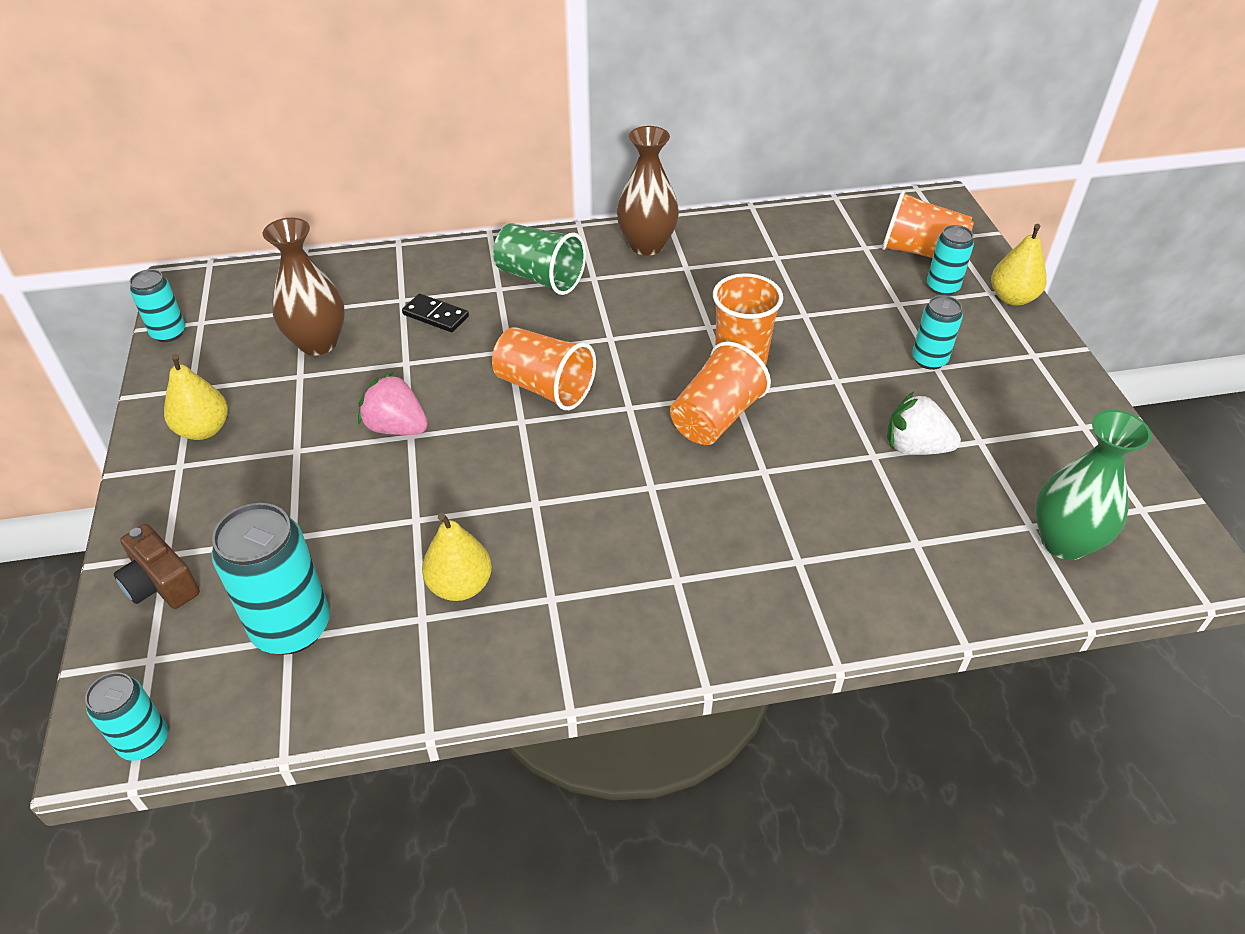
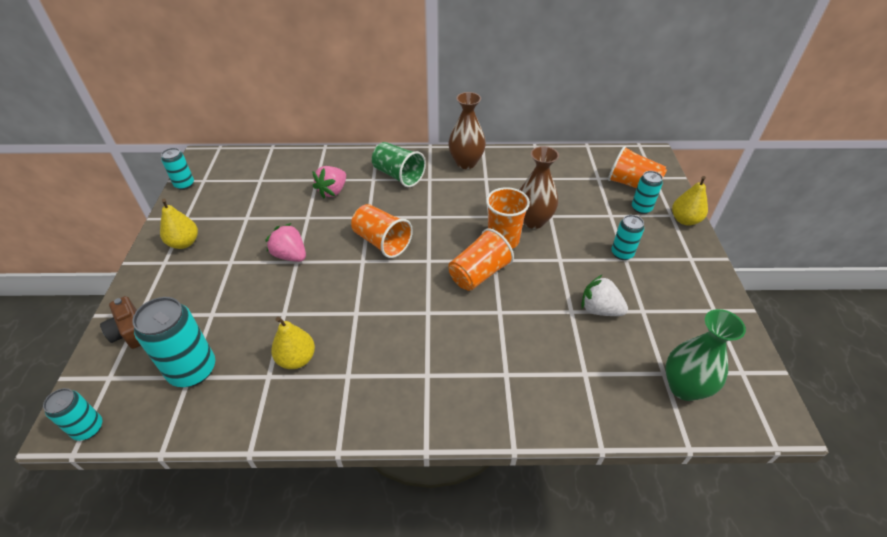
camera: 10 degrees right, 0 degrees up
(318, 343) = (262, 200): brown vase -> brown vase (533, 221)
(436, 315) = (332, 191): black domino -> pink strawberry

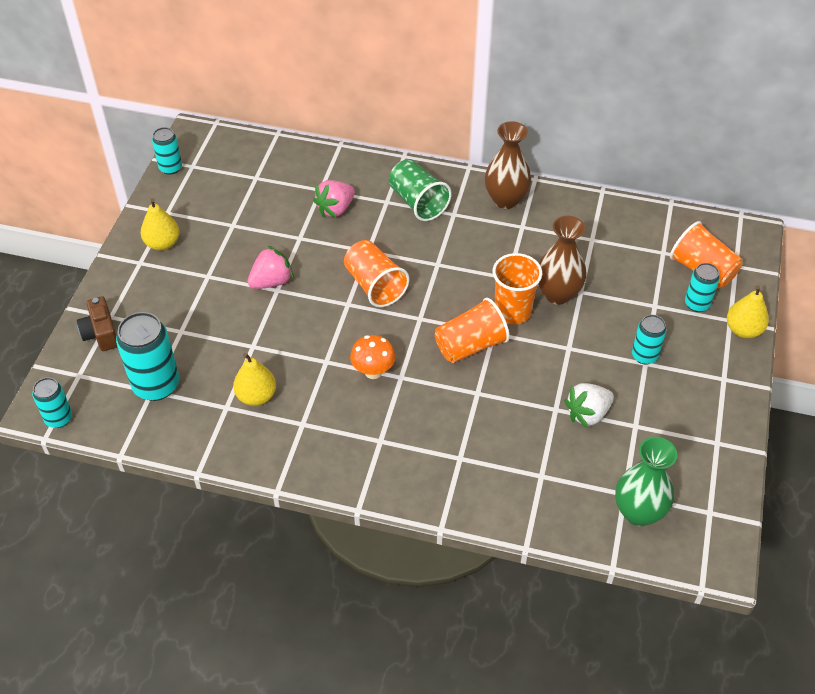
camera: 15 degrees right, 5 degrees up
(290, 255) = (271, 281): pink strawberry -> pink strawberry turned 90 degrees clockwise
(401, 313) = (373, 372): none -> orange mushroom
(599, 309) = (587, 414): white strawberry -> white strawberry turned 75 degrees counterclockwise

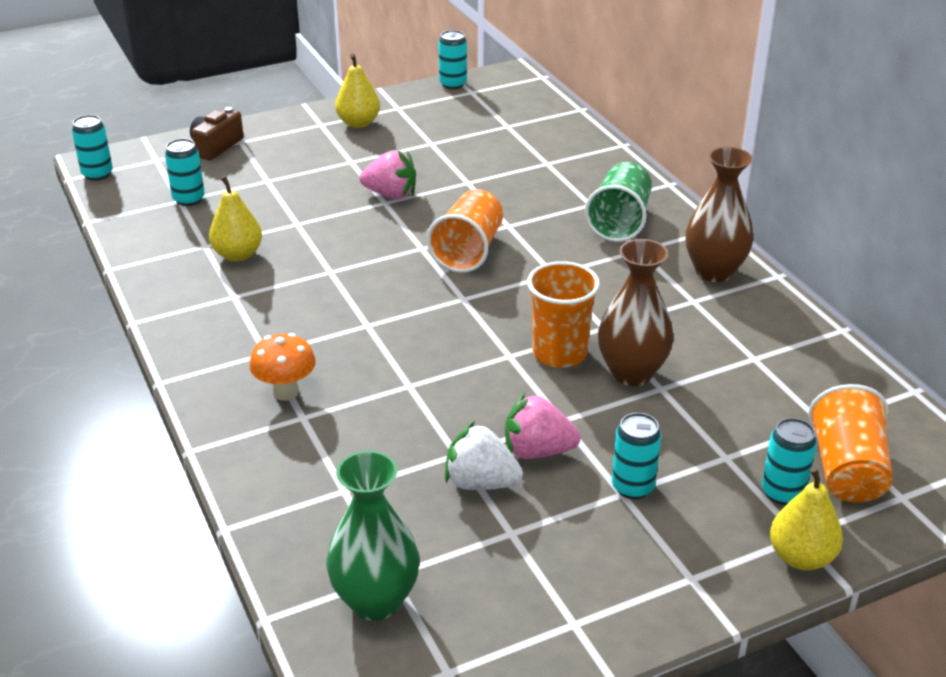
camera: 50 degrees right, 15 degrees down
(156, 385) = (189, 199): turquoise can -> turquoise can, size x0.58
(335, 209) = (535, 182): pink strawberry -> pink strawberry (537, 451)
(373, 372) = (352, 305): orange mushroom -> orange mushroom (285, 392)
(470, 345) = (470, 348): orange cup -> none

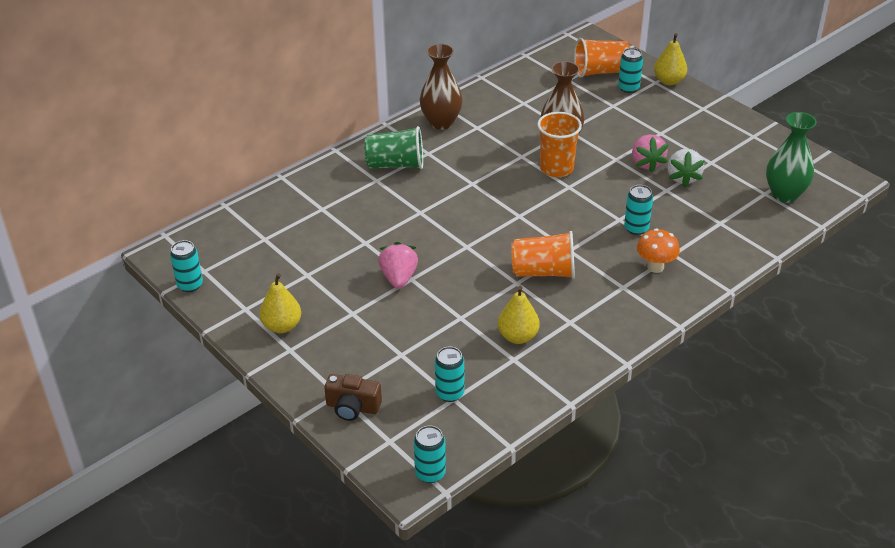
camera: 105 degrees left, 5 degrees up
(468, 251) = (461, 224): orange cup -> orange cup (543, 272)
(632, 487) = (653, 130): turquoise can -> turquoise can (636, 228)

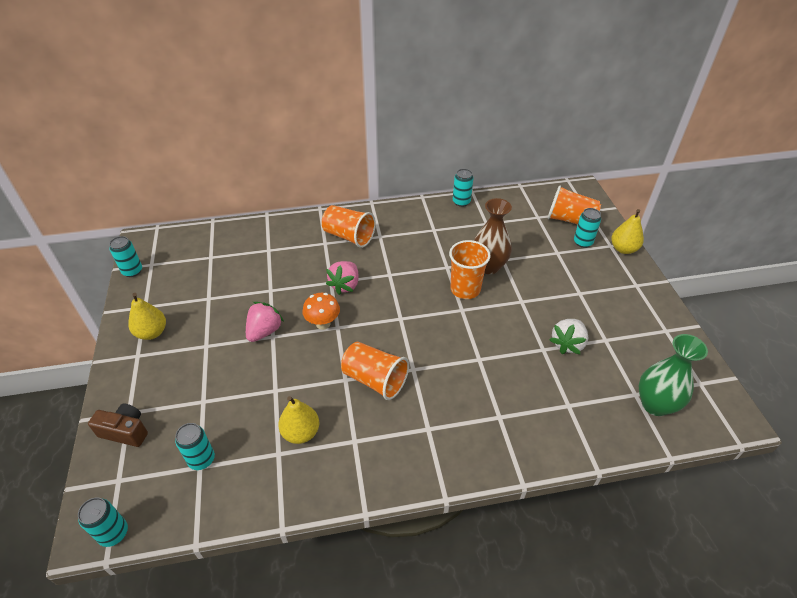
camera: 30 degrees right, 5 degrees up
(352, 407) = (125, 431): brown camera -> brown camera turned 150 degrees clockwise
(395, 165) = (349, 236): green cup -> orange cup
(441, 122) = (411, 216): brown vase -> none
(636, 228) = (486, 375): turquoise can -> turquoise can (461, 202)
(646, 163) = (545, 316): pink strawberry -> pink strawberry (345, 285)
(655, 267) = (473, 423): orange mushroom -> orange mushroom (323, 324)

